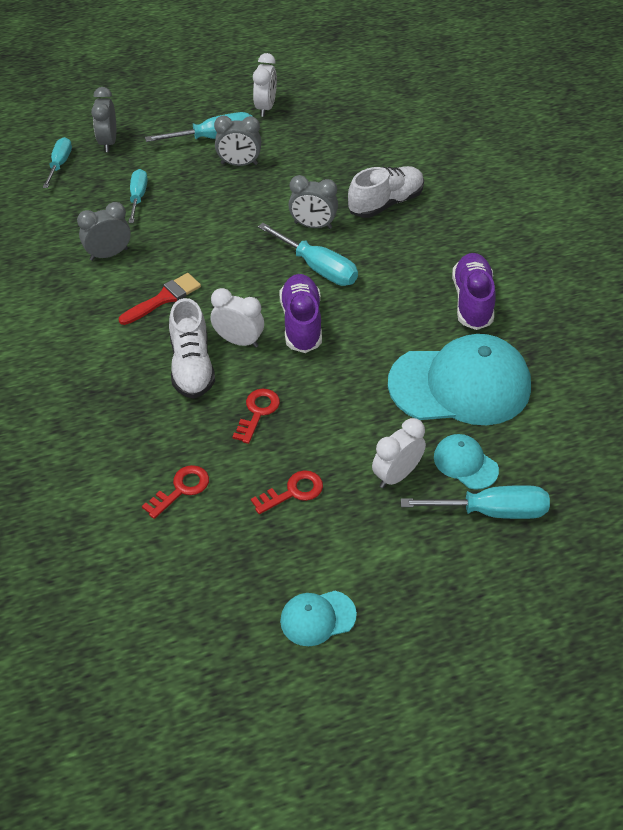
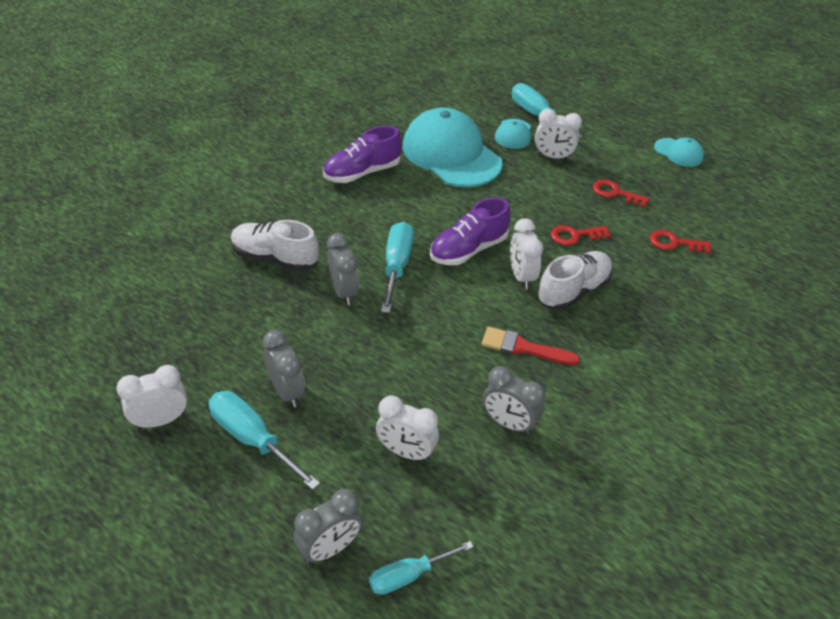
camera: 125 degrees left, 5 degrees down
(138, 197) = (406, 452): turquoise screwdriver -> white clock

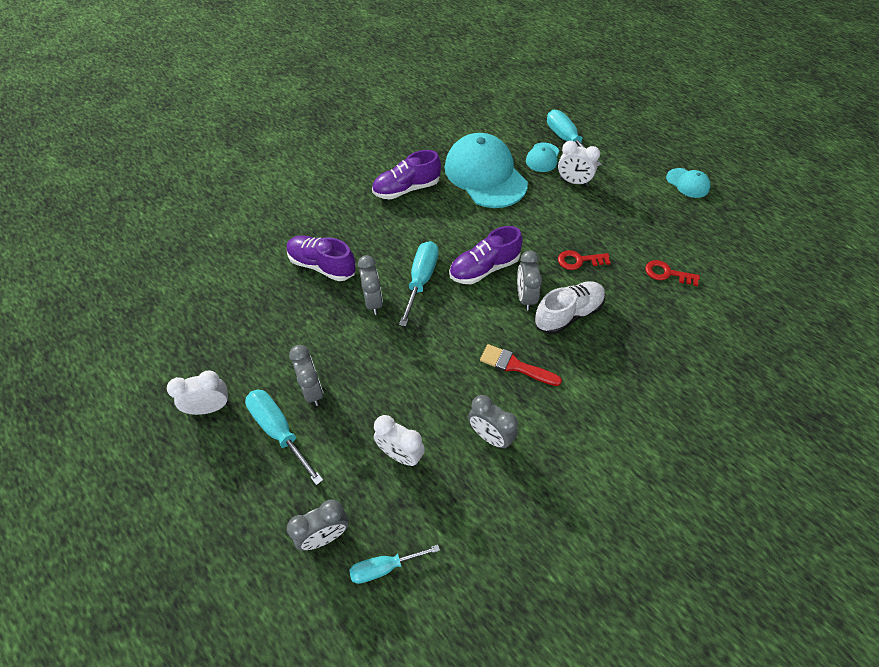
camera: 10 degrees right, 10 degrees up
(275, 258) = (322, 266): white shoe -> purple shoe
(521, 276) = (525, 297): white clock -> grey clock
(615, 193) = (623, 221): red key -> none

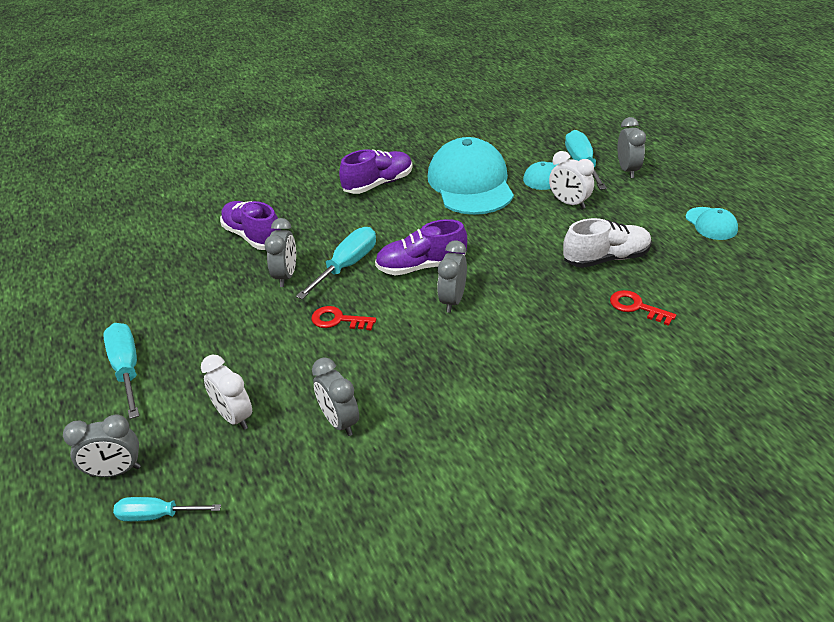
camera: 20 degrees right, 15 degrees down
(210, 408) = (75, 336): white clock -> none
(312, 390) = (180, 341): grey clock -> grey clock (627, 170)
(406, 189) = (378, 184): purple shoe -> purple shoe turned 150 degrees clockwise
(515, 366) = (405, 362): red brush -> none
(568, 314) = (493, 325): white shoe -> white shoe (606, 258)
(579, 260) = (535, 277): red key -> red key (338, 320)

